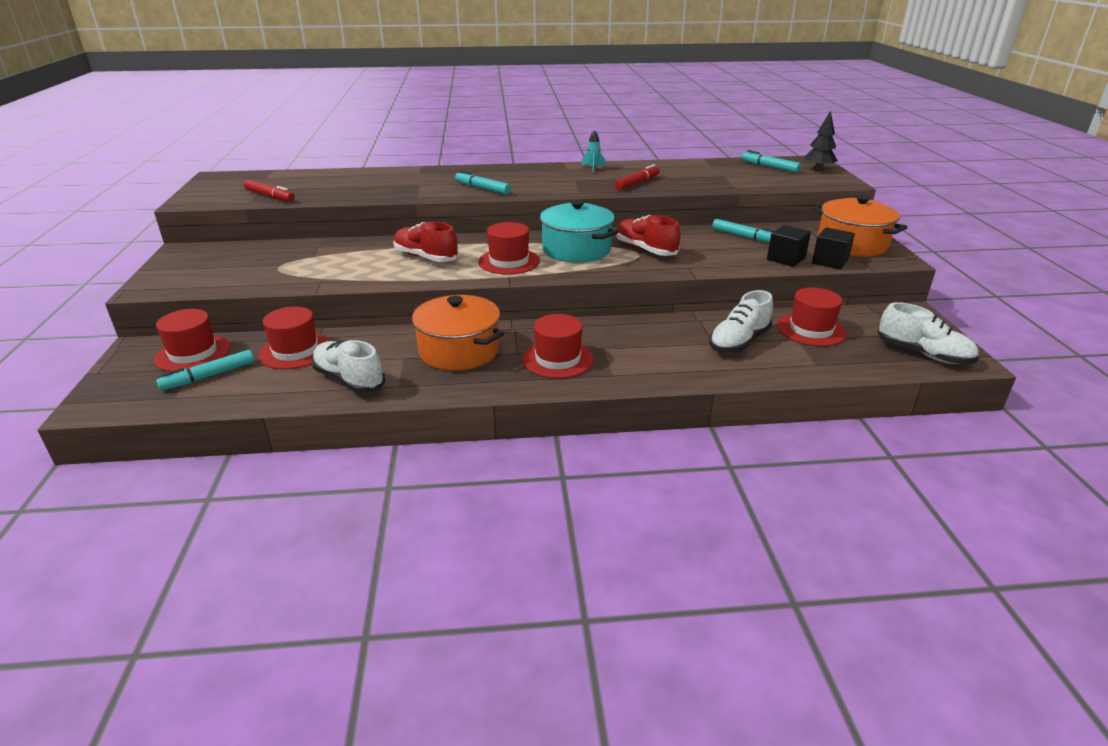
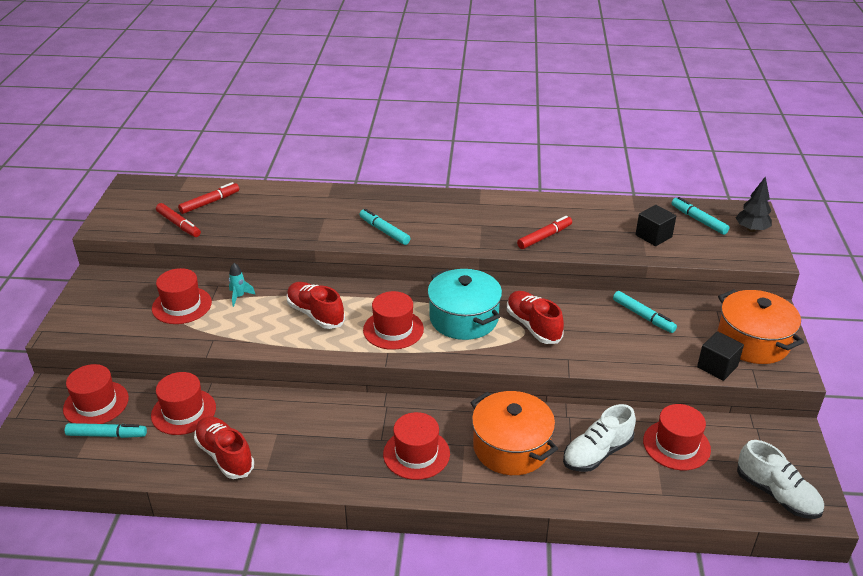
camera: 10 degrees right, 5 degrees up
(209, 376) = (107, 435): turquoise marker -> turquoise marker turned 150 degrees counterclockwise
(281, 262) = (182, 305): none -> red hat
(300, 182) = (210, 202): none -> red marker
(349, 380) = (225, 456): white shoe -> red shoe
(459, 351) = (328, 430): orange pot -> orange pot (511, 447)
(593, 168) = (507, 204): turquoise rocket -> turquoise rocket (239, 297)
(786, 259) = (672, 357): black cube -> black cube (653, 236)

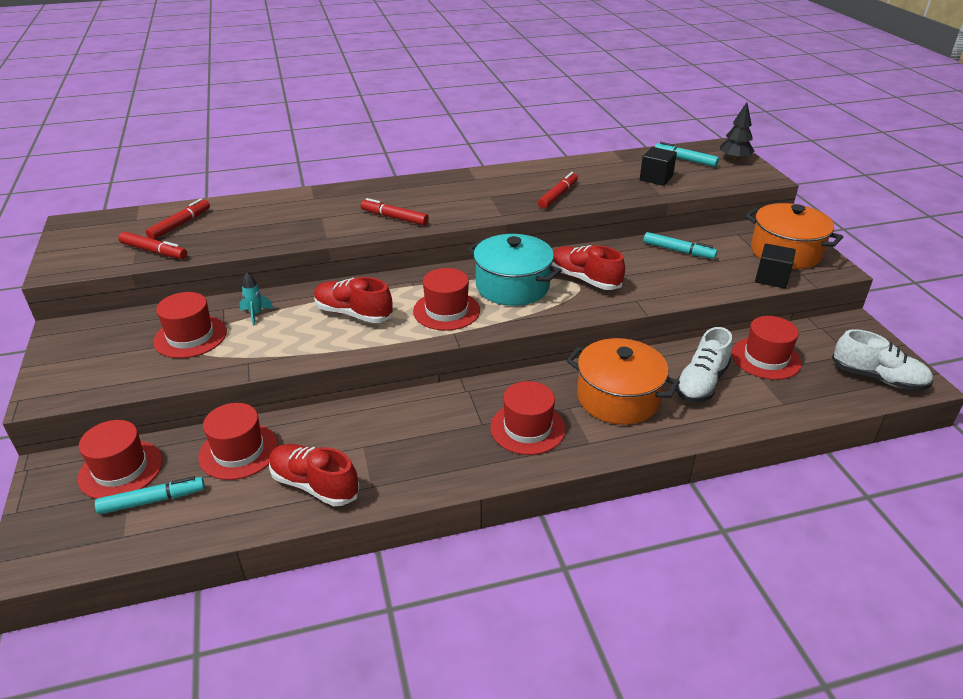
camera: 20 degrees left, 0 degrees up
(384, 231) = (394, 218): turquoise marker -> red marker

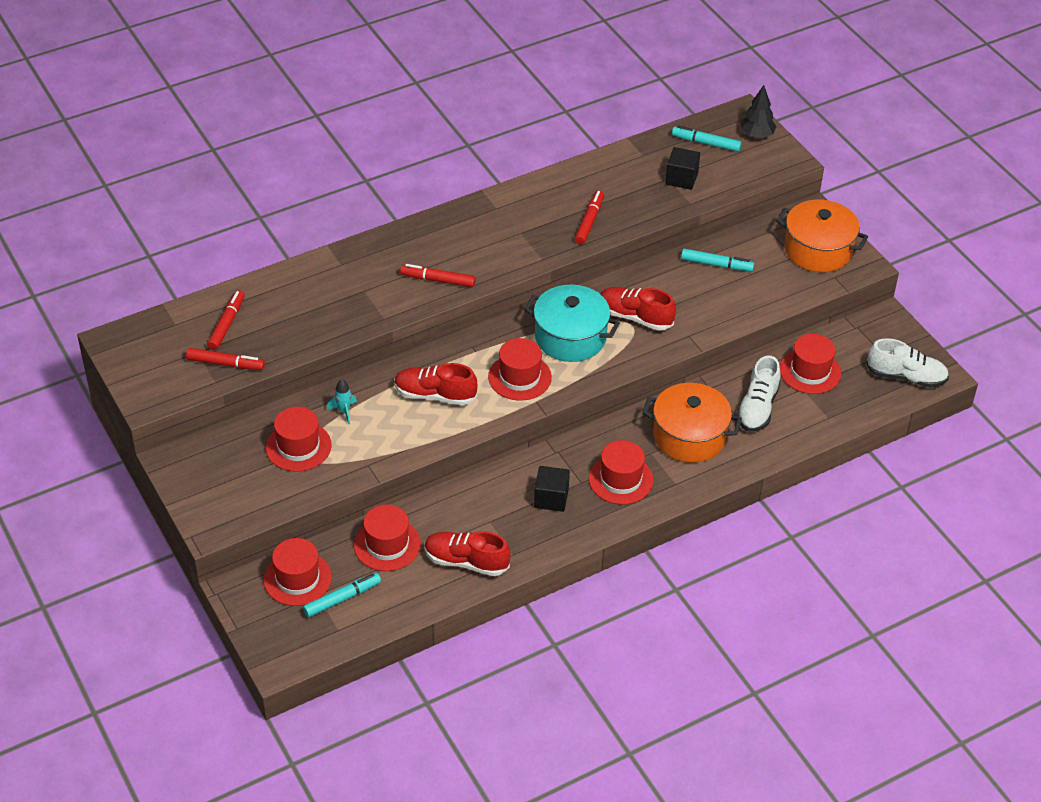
camera: 15 degrees left, 10 degrees up
(771, 278) = (807, 287): black cube -> black cube (551, 498)

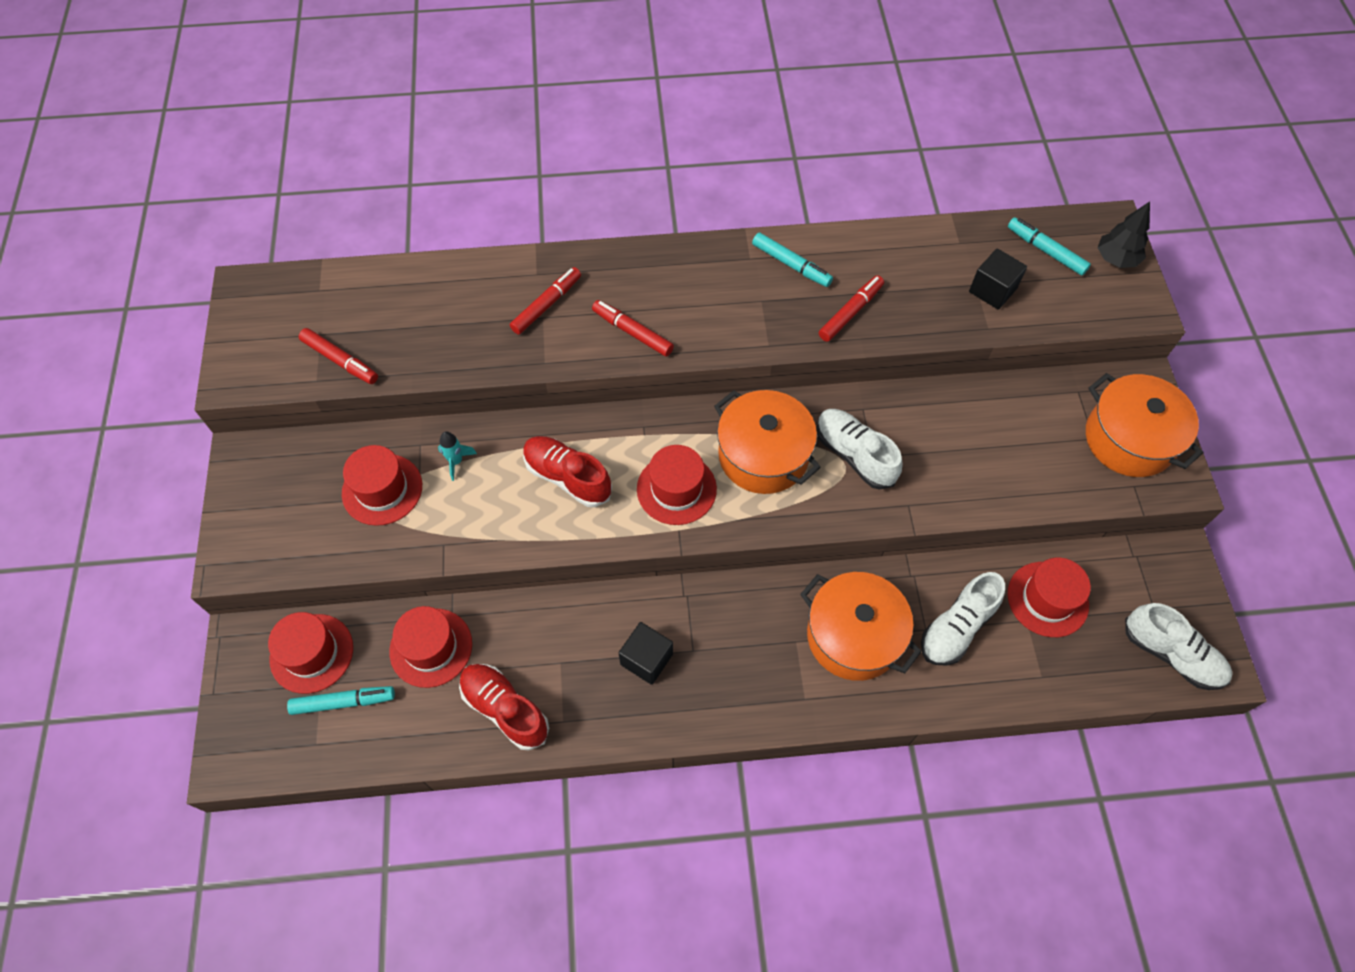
camera: 25 degrees right, 15 degrees up
(226, 324) = (371, 309): red marker -> red marker (546, 305)
(570, 337) = (763, 455): turquoise pot -> orange pot
(621, 479) = (741, 665): red hat -> none
(635, 317) = (854, 455): red shoe -> white shoe
(716, 264) = (989, 416): turquoise marker -> turquoise marker (791, 264)

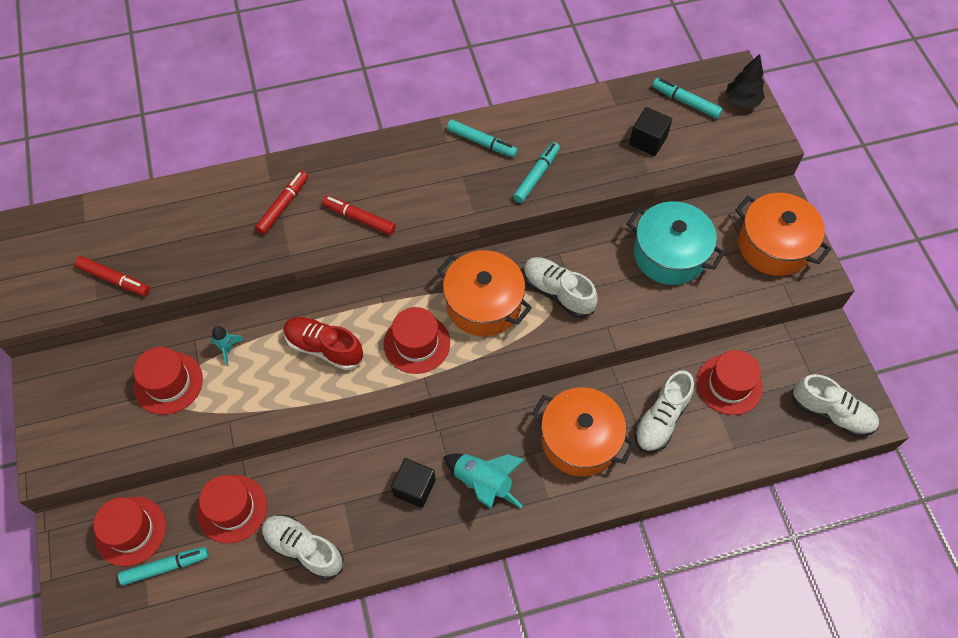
camera: 10 degrees left, 0 degrees up
(505, 709) = (304, 549): red shoe -> white shoe
(729, 668) = (483, 483): none -> turquoise rocket
(850, 312) = (536, 176): red marker -> turquoise marker
(997, 430) = (669, 254): none -> turquoise pot

